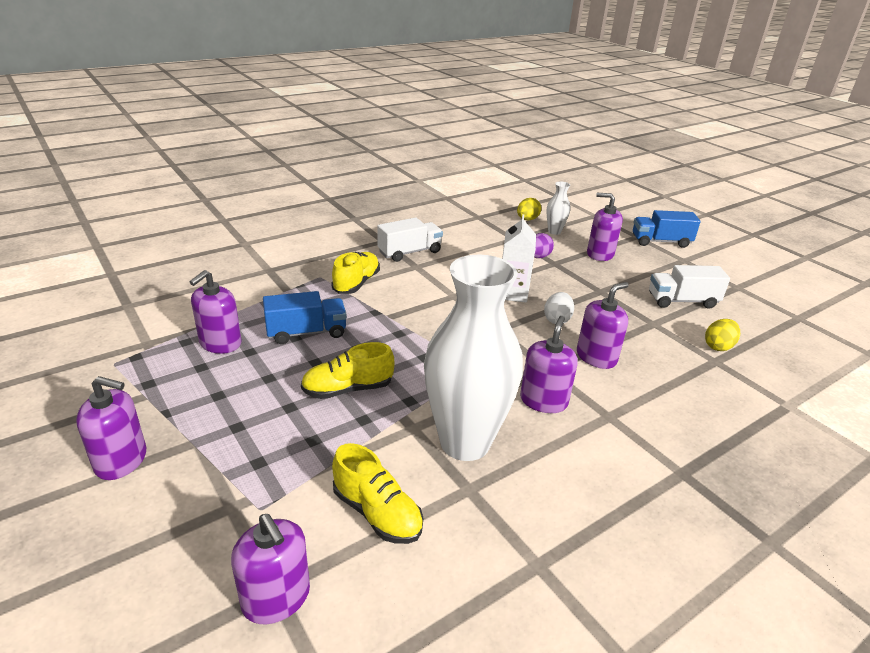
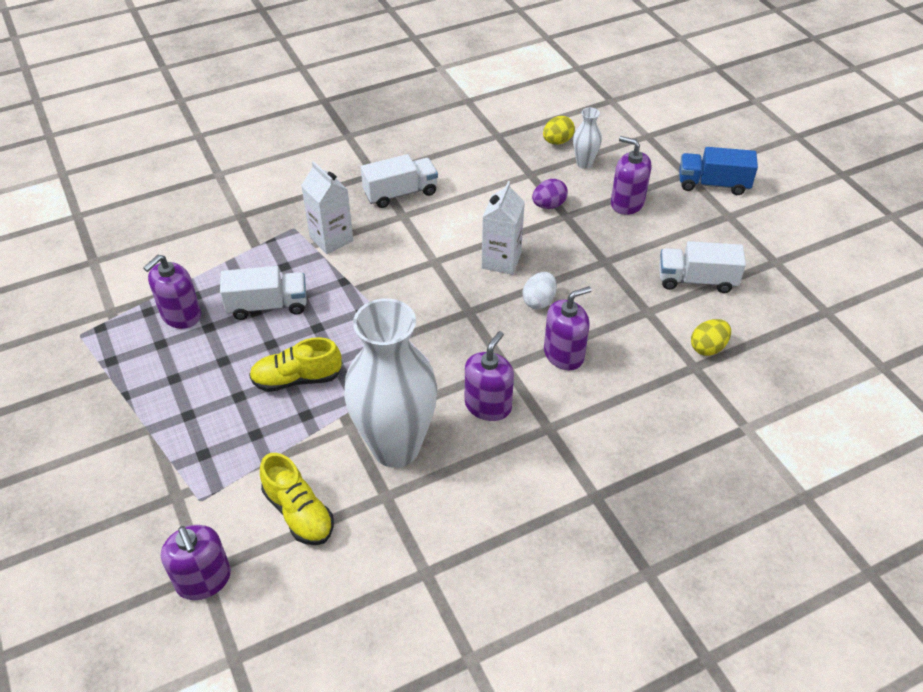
camera: 10 degrees right, 15 degrees up
(121, 460) = (86, 443): purple soap dispenser -> none
(306, 332) = (267, 305): blue truck -> white truck
(356, 283) = (331, 239): yellow shoe -> white carton

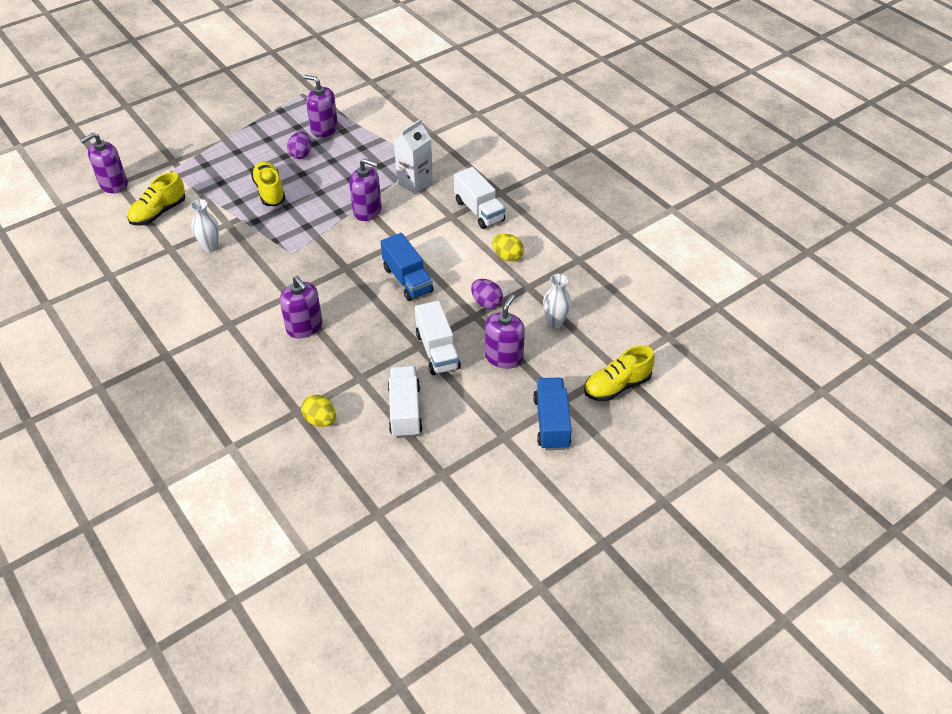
camera: 80 degrees right, 0 degrees up
(227, 342) = (301, 154): none -> purple egg
(267, 305) = (338, 165): white truck -> white truck (437, 351)
(396, 447) = (210, 247): white vase -> white vase, size x0.42
(488, 405) = (249, 289): purple soap dispenser -> purple soap dispenser (367, 211)
(501, 261) = (407, 280): white carton -> blue truck
(539, 301) = (363, 307): white egg -> none
(557, 141) = (583, 301): yellow egg -> yellow egg (507, 256)
(669, 139) = (617, 386): none -> yellow shoe

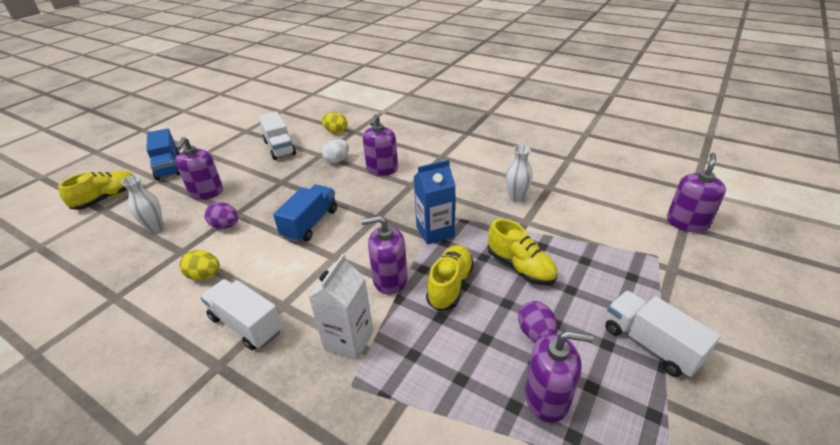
camera: 160 degrees right, 10 degrees down
(158, 213) = (602, 211): yellow shoe -> yellow shoe (450, 285)
(304, 327) = (382, 169): purple soap dispenser -> purple soap dispenser turned 105 degrees counterclockwise
(307, 237) = (435, 232): none -> blue carton
(345, 359) = (337, 160): none -> white egg
(407, 280) = (310, 223): blue truck -> blue truck turned 75 degrees clockwise
(437, 351) = (265, 182): white truck -> white truck (650, 344)

